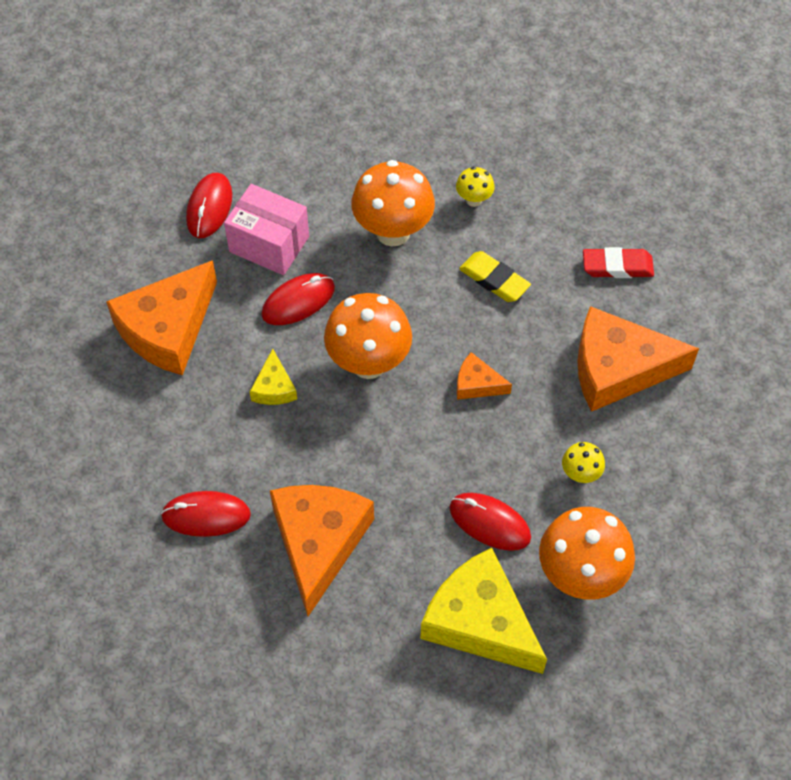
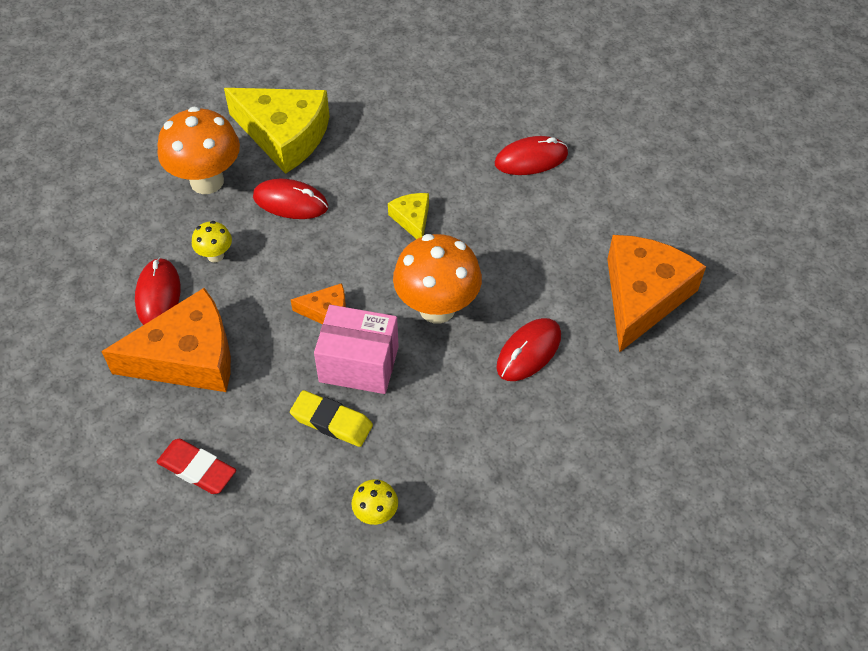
camera: 165 degrees right, 5 degrees down
(209, 207) = (668, 432): red mouse -> red mouse (158, 295)
(269, 244) = (585, 405): pink box -> pink box (359, 364)
(274, 387) = (518, 267): yellow cheese -> yellow cheese (412, 219)
(319, 543) = (430, 159): orange cheese -> none
(393, 232) = (457, 451): orange mushroom -> none
(617, 266) = (197, 469): red eraser -> red eraser turned 45 degrees clockwise

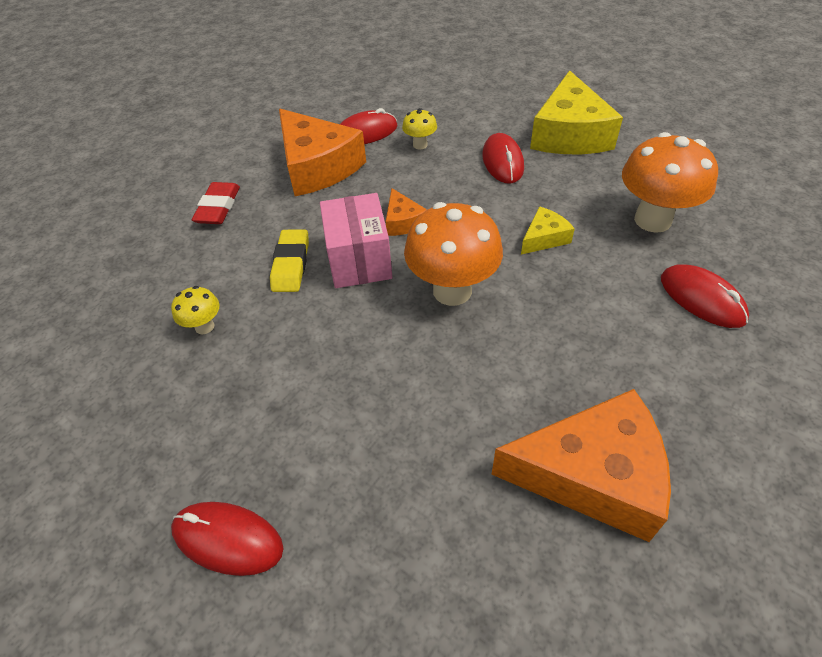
camera: 70 degrees right, 5 degrees down
(207, 181) = (488, 115): orange mushroom -> orange mushroom (652, 220)
(528, 351) = (442, 382): red mouse -> red mouse (228, 539)

